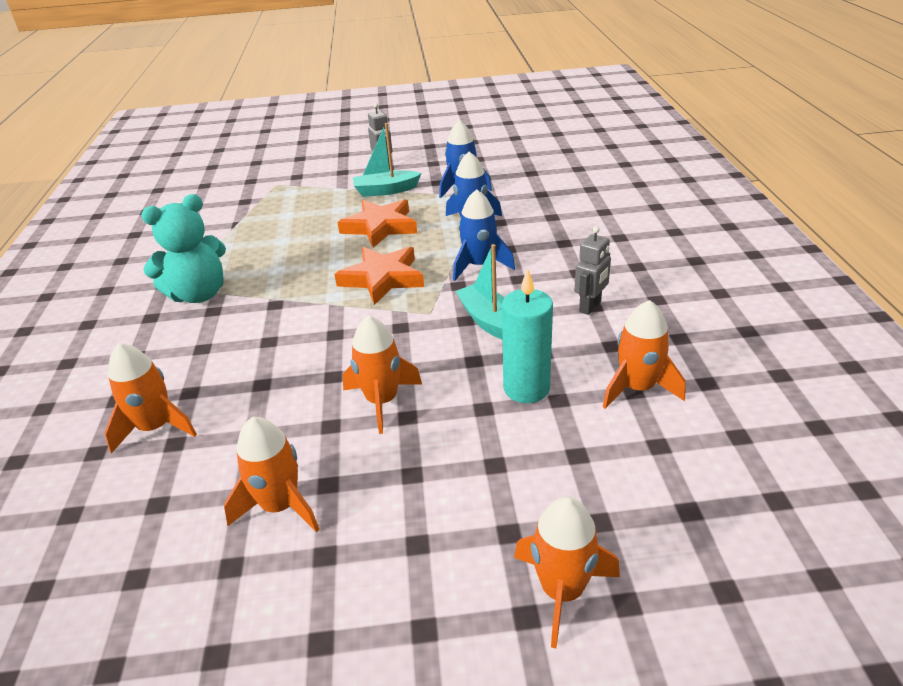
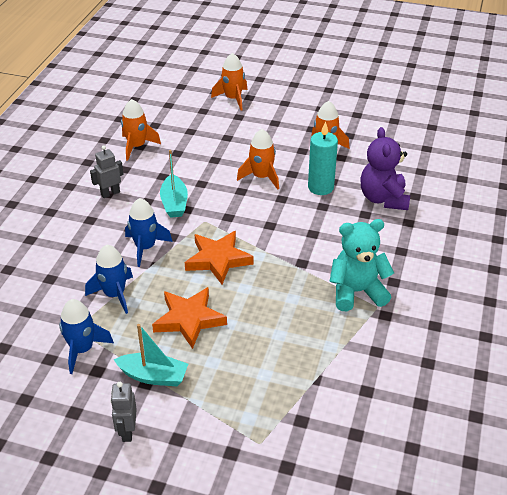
camera: 160 degrees left, 5 degrees up
(156, 427) = (383, 199): orange rocket -> purple teddy bear
(526, 388) = (187, 161): turquoise candle -> turquoise candle (320, 187)

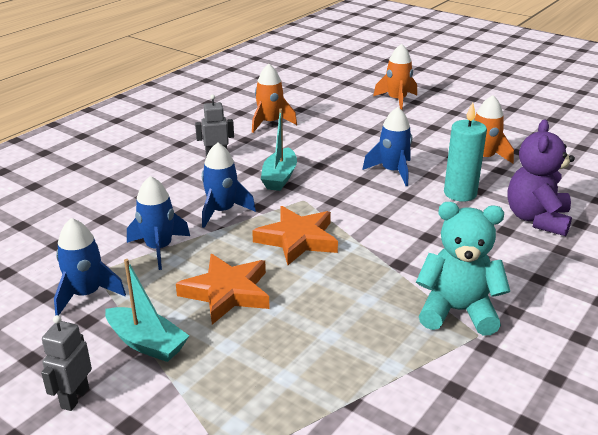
camera: 20 degrees right, 10 degrees down
(261, 177) = (392, 172): orange rocket -> blue rocket

